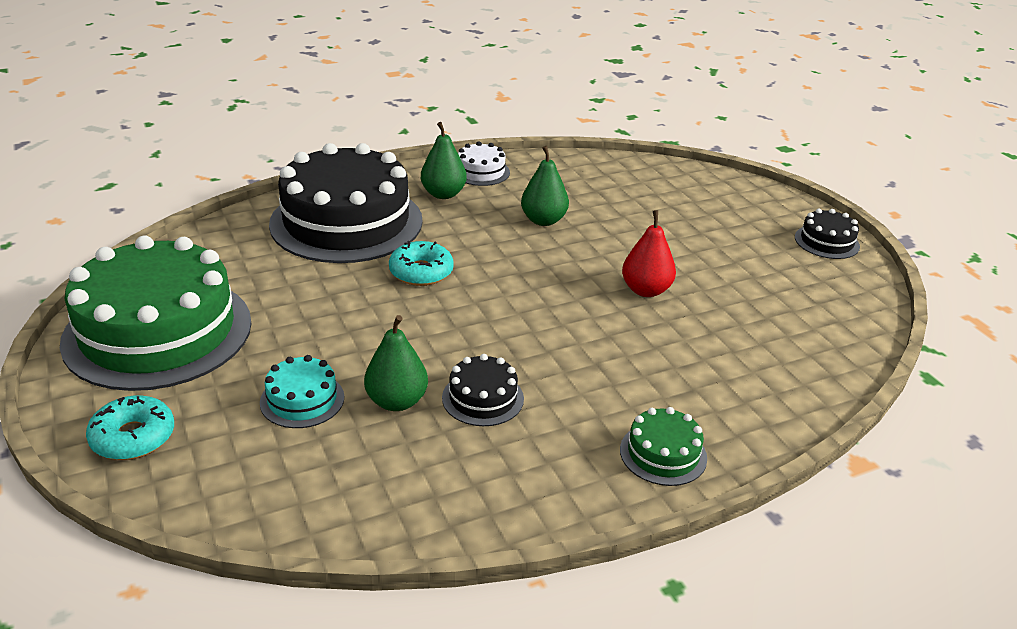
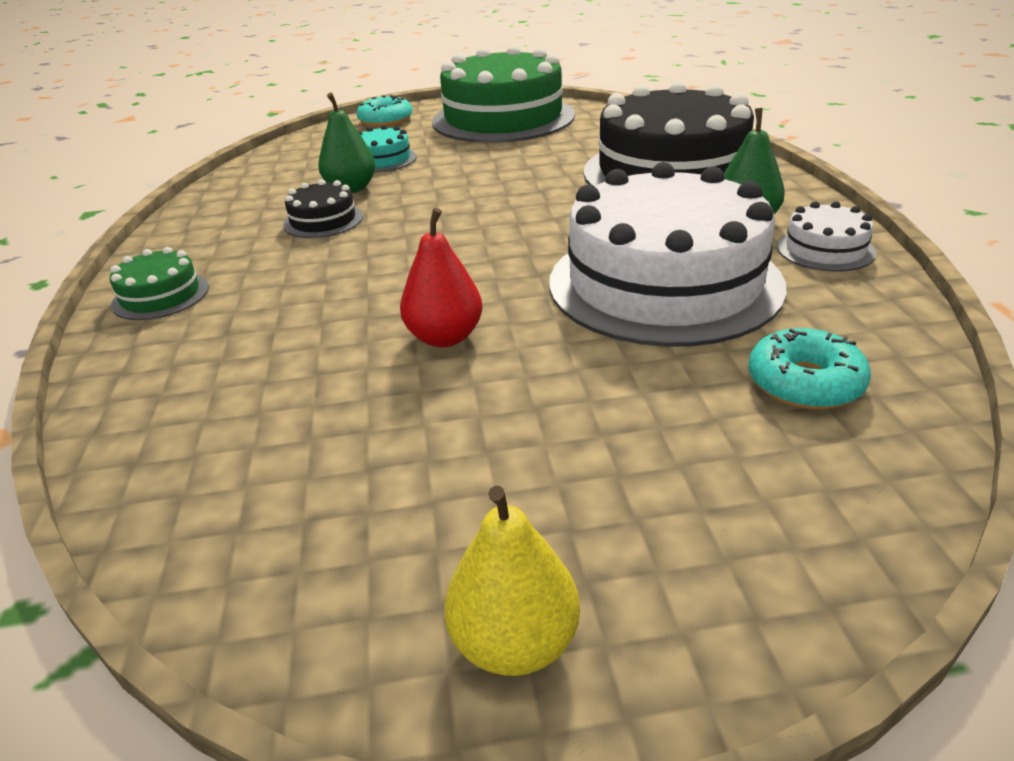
camera: 110 degrees right, 0 degrees up
(421, 272) = (552, 203): turquoise donut -> turquoise donut (804, 383)
(543, 220) = (664, 283): green pear -> white cake
(826, 241) = (514, 642): black cake -> yellow pear

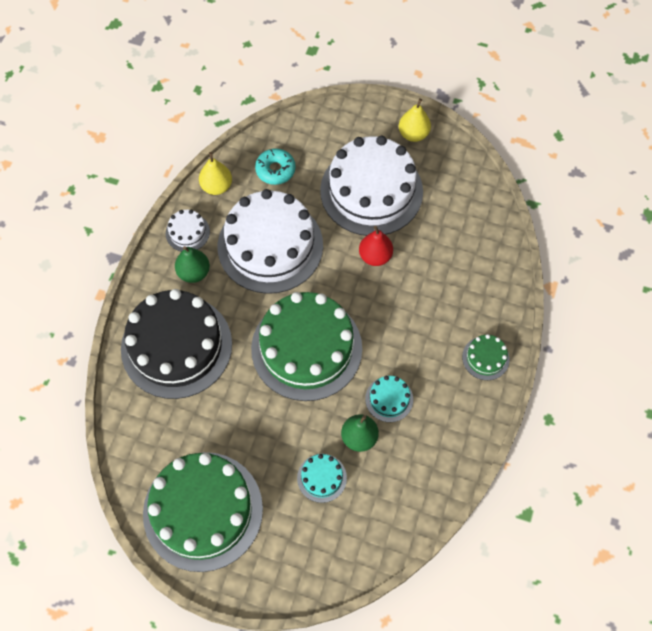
camera: 155 degrees left, 30 degrees up
(323, 220) = (389, 399): black cake -> turquoise cake
(386, 121) = (285, 569): turquoise donut -> none
(485, 219) = (306, 348): none -> green cake
(537, 435) = (371, 191): none -> white cake
(877, 314) = (217, 186): none -> yellow pear

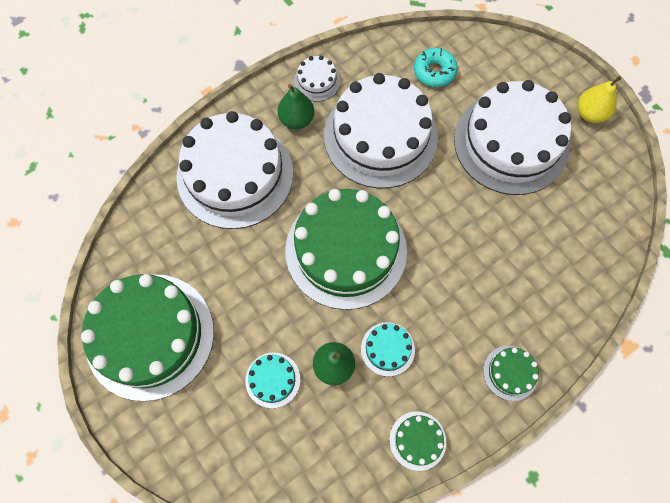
camera: 35 degrees right, 5 degrees up
(176, 346) = (235, 174): black cake -> white cake
(217, 186) = (371, 56): yellow pear -> none
(375, 256) = (471, 205): red pear -> none
(455, 448) = (417, 440): none -> green cake

